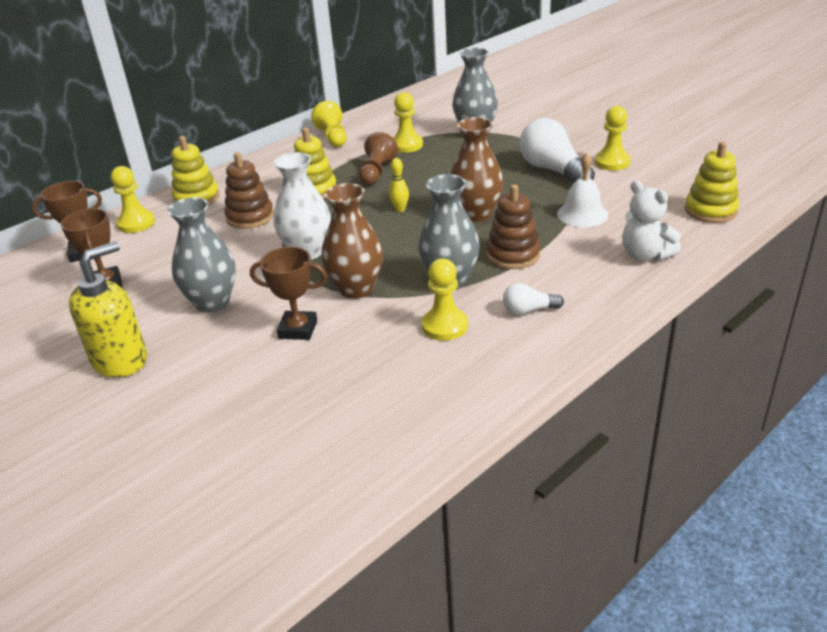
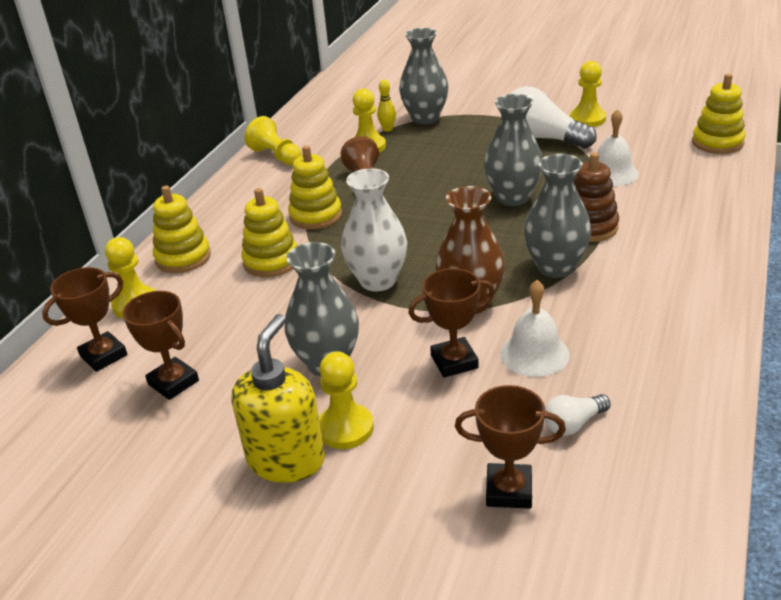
camera: 25 degrees left, 0 degrees up
(237, 436) = (509, 490): none -> brown trophy
(250, 217) = (271, 261): brown stacking toy -> yellow stacking toy
(361, 342) = (534, 354): none -> white bell
(400, 209) = (430, 212): yellow bowling pin -> yellow bowling pin (387, 129)
(444, 326) = (598, 312): yellow pawn -> yellow pawn (345, 428)
(476, 214) = (512, 197): brown vase -> grey vase
(528, 310) = (658, 274): white light bulb -> white light bulb (573, 424)
(645, 255) = (705, 195): white teddy bear -> none

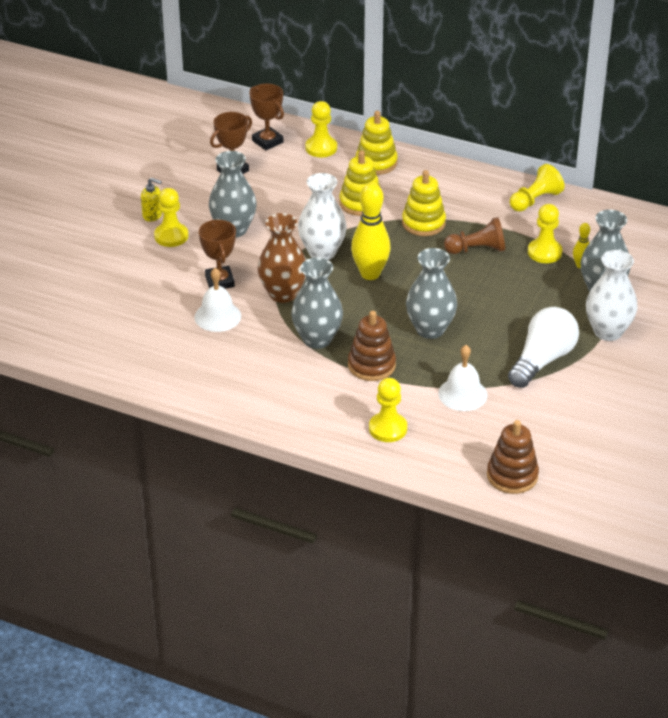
camera: 90 degrees right, 5 degrees up
(286, 459) = (152, 215): yellow soap dispenser -> yellow soap dispenser, size x0.51
(418, 242) = (370, 274): none -> yellow bowling pin
(487, 113) = (608, 331): none -> white vase
(509, 490) = (103, 293): brown trophy -> none
(573, 424) = (147, 323): white light bulb -> none
(587, 119) = (582, 397): yellow pawn -> yellow pawn (388, 429)
(717, 143) = (512, 476): yellow stacking toy -> brown stacking toy

